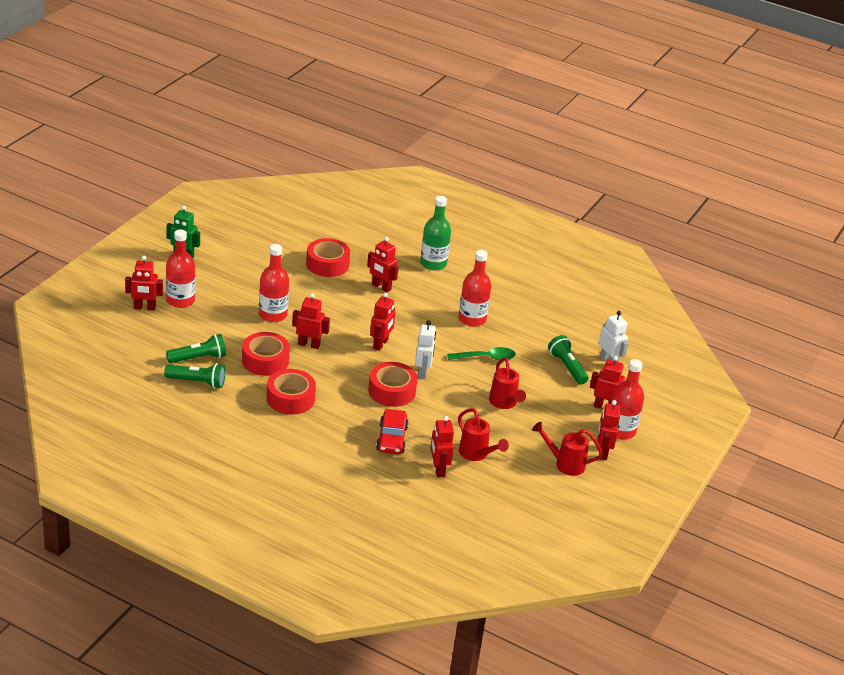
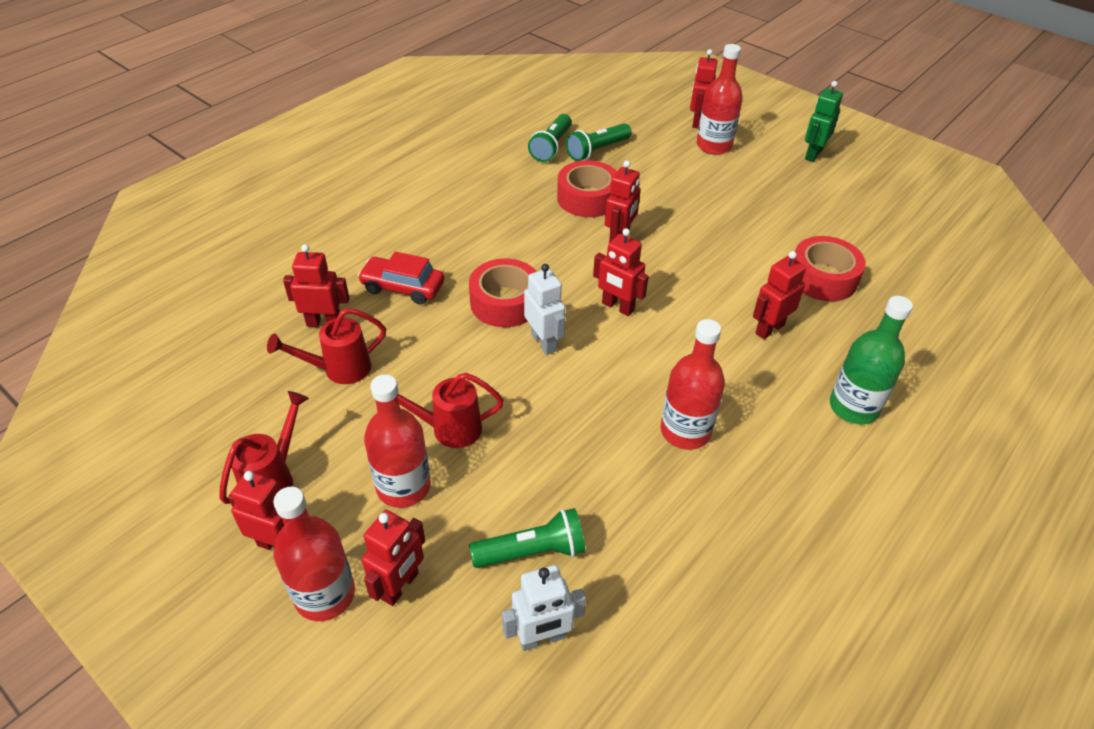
camera: 105 degrees right, 10 degrees up
(198, 358) = (597, 151): green flashlight -> green flashlight turned 60 degrees clockwise
(273, 315) = (688, 213): red bottle -> red bottle (403, 487)
(290, 398) = (507, 210): red tape -> none
(422, 372) = (544, 342): white robot -> white robot turned 135 degrees counterclockwise
(486, 358) = (572, 429): green spoon -> none

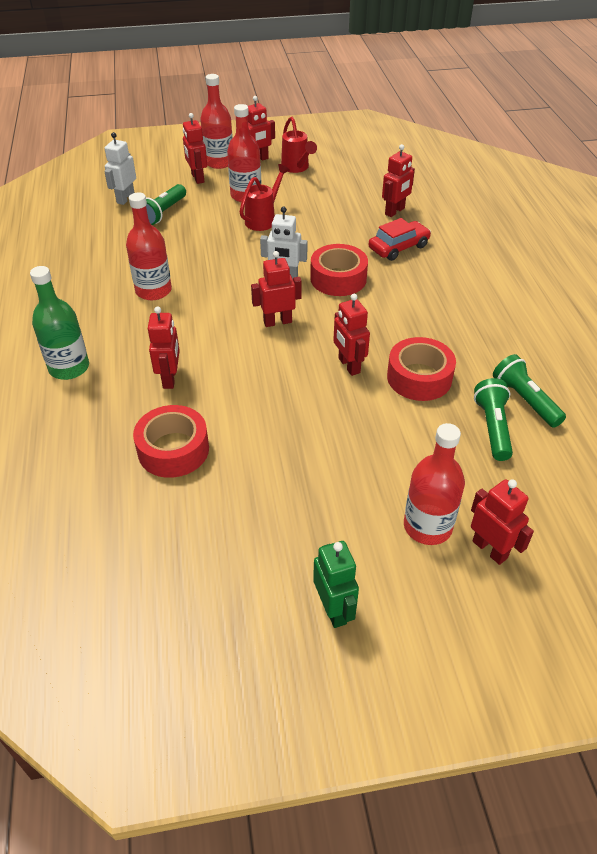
camera: 130 degrees right, 0 degrees up
(339, 370) = (349, 204): red watering can -> none

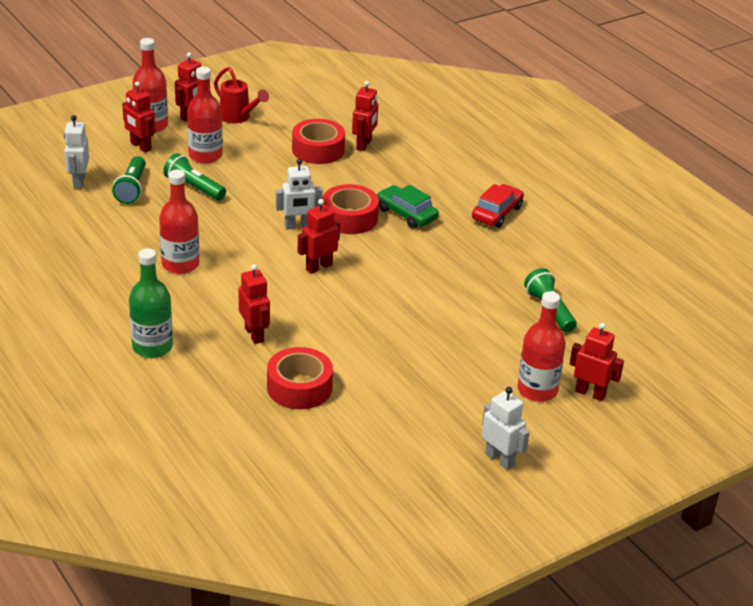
camera: 25 degrees left, 10 degrees down
(263, 219) = (240, 176): red watering can -> none
(334, 609) = (500, 459): green robot -> white robot
(348, 365) = (405, 289): red robot -> none
(396, 286) = (406, 214): none -> green car
(398, 247) = (388, 178): red car -> red car (497, 213)
(419, 377) = (470, 286): red tape -> red tape (318, 150)
(524, 400) = (564, 284): green flashlight -> green flashlight (194, 188)

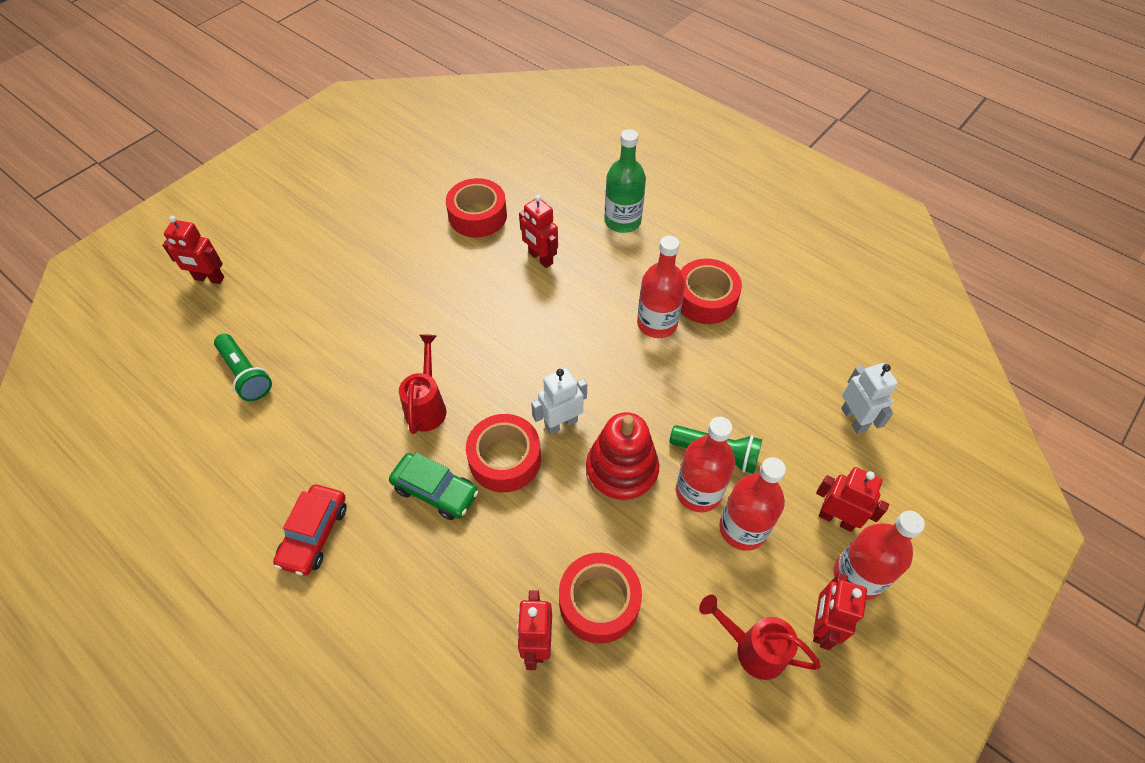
camera: 165 degrees right, 20 degrees up
(124, 270) = (705, 299): none -> red tape
(132, 189) = (786, 427): green flashlight -> none
(268, 195) = (621, 471): none -> red stacking toy
(319, 267) = (512, 363): red robot -> none
(399, 258) = (427, 406): none -> red watering can
(500, 459) = (293, 195): white robot -> none
(537, 390) = (261, 269): red bottle -> red bottle (698, 492)

